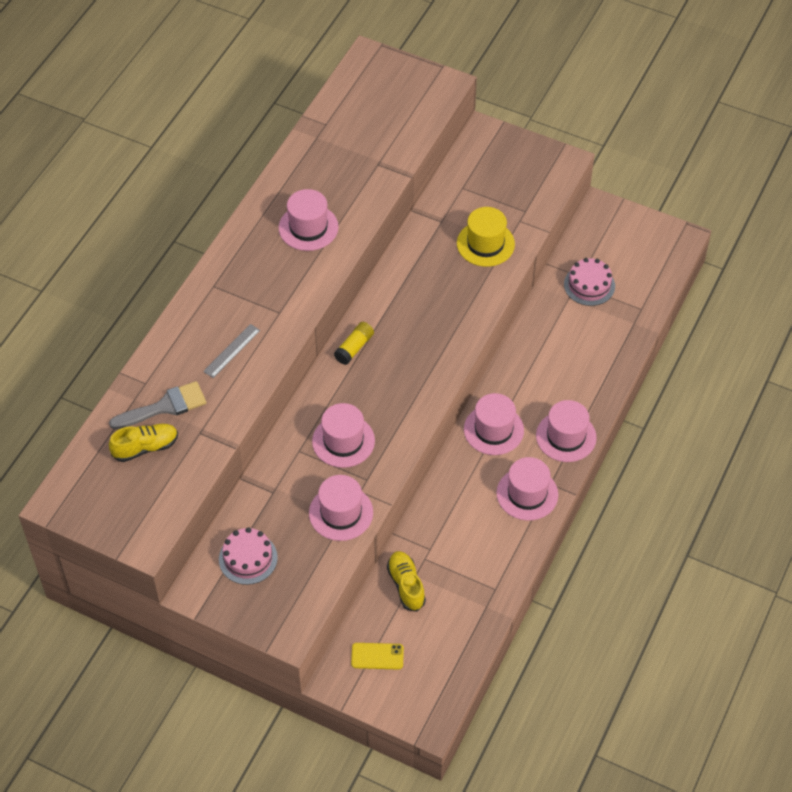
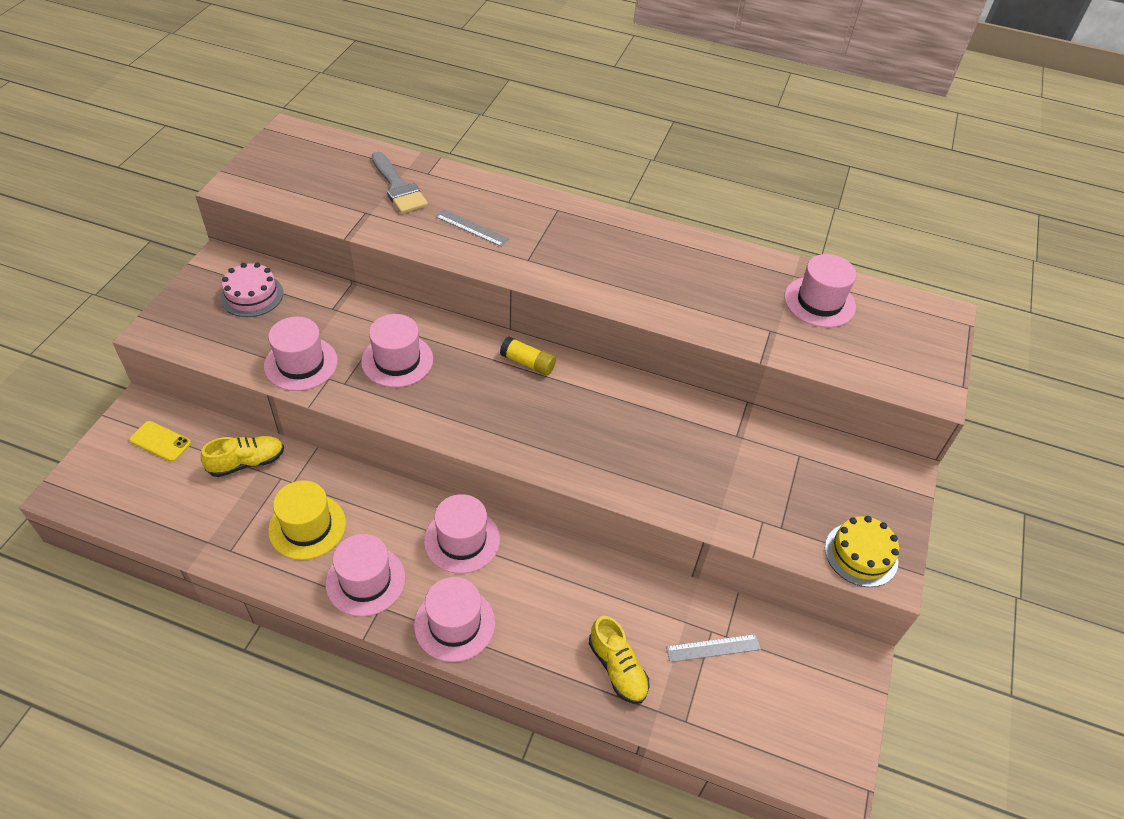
camera: 80 degrees right, 5 degrees down
(145, 447) = (348, 179): yellow shoe -> yellow shoe (617, 668)
(308, 227) = (654, 276): pink hat -> pink hat (819, 302)
(377, 656) = (160, 441): yellow phone -> yellow phone turned 60 degrees counterclockwise
(485, 244) = (712, 484): yellow hat -> yellow hat (307, 526)
(548, 172) = (861, 554): none -> yellow cake
(589, 285) = (713, 648): pink cake -> grey ruler

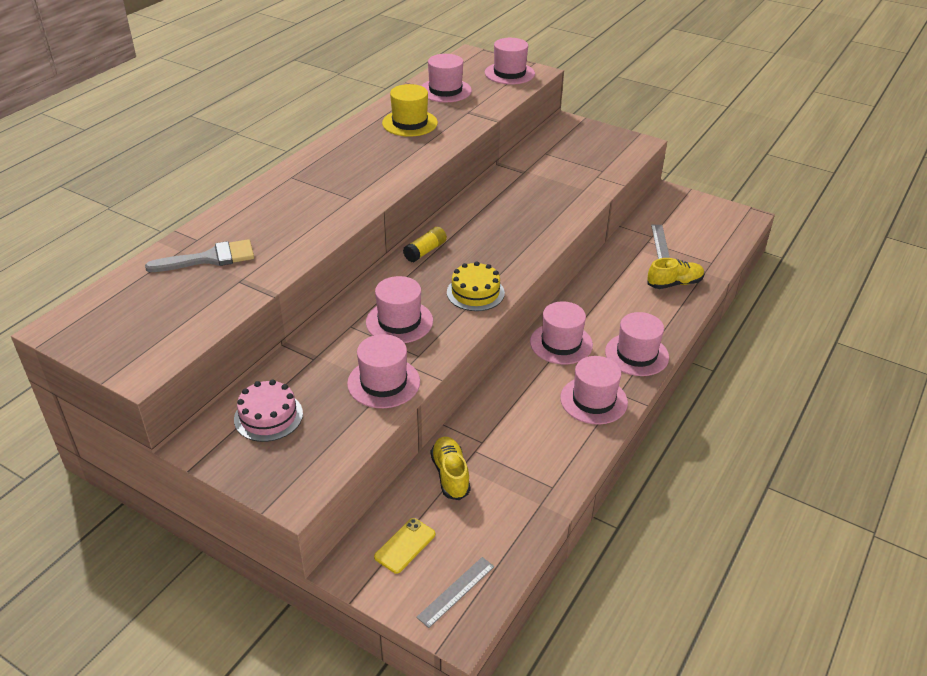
camera: 75 degrees left, 10 degrees down
(307, 526) = (534, 434): yellow hat -> yellow hat (410, 123)
(472, 228) = (294, 222): grey ruler -> grey ruler (456, 591)
(861, 554) = (625, 148): yellow cake -> yellow cake (475, 293)
(910, 361) = (509, 73): none -> pink hat

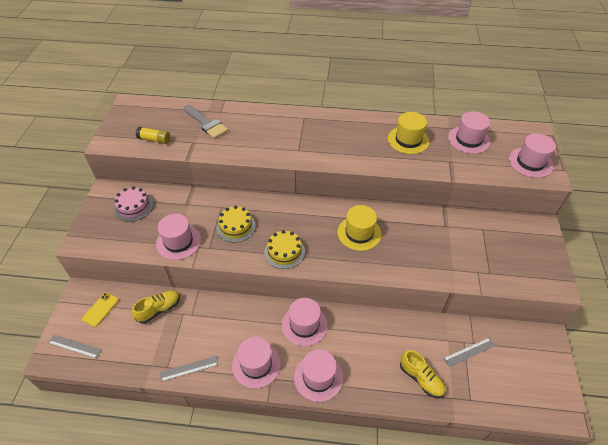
camera: 65 degrees right, 10 degrees up
(399, 321) = (236, 226): pink hat -> yellow cake
(405, 545) = (100, 309): yellow phone -> yellow phone turned 75 degrees counterclockwise
(425, 251) = (312, 211): yellow glue stick -> yellow glue stick (154, 140)
(489, 229) = (359, 233): none -> yellow hat
(566, 465) = (189, 368): none -> grey ruler

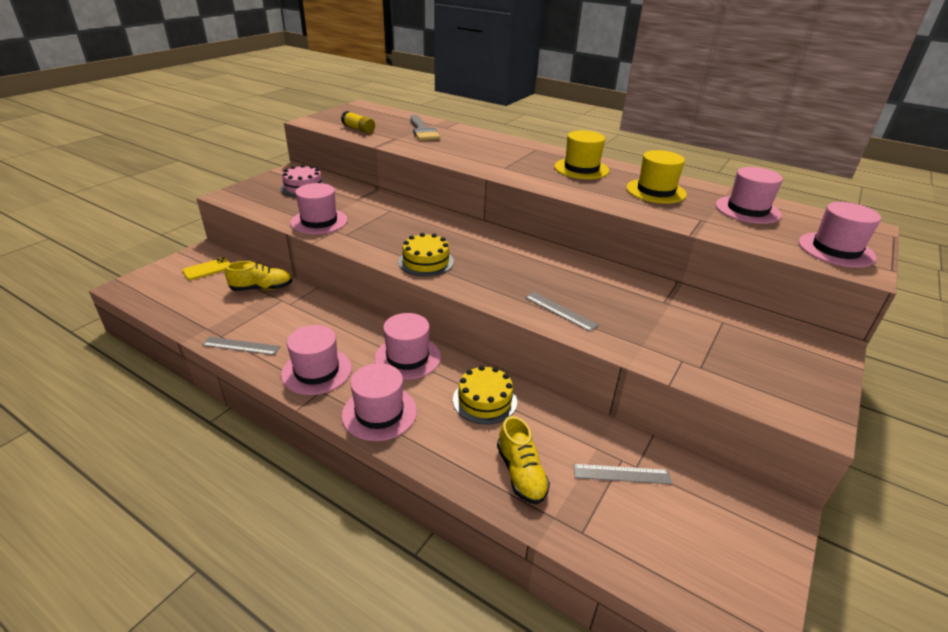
camera: 25 degrees right, 15 degrees down
(74, 346) = (154, 287): grey ruler -> grey ruler (560, 311)
(236, 226) = (391, 228): yellow cake -> yellow cake (485, 400)
(359, 233) = (535, 274): yellow hat -> yellow hat (581, 168)

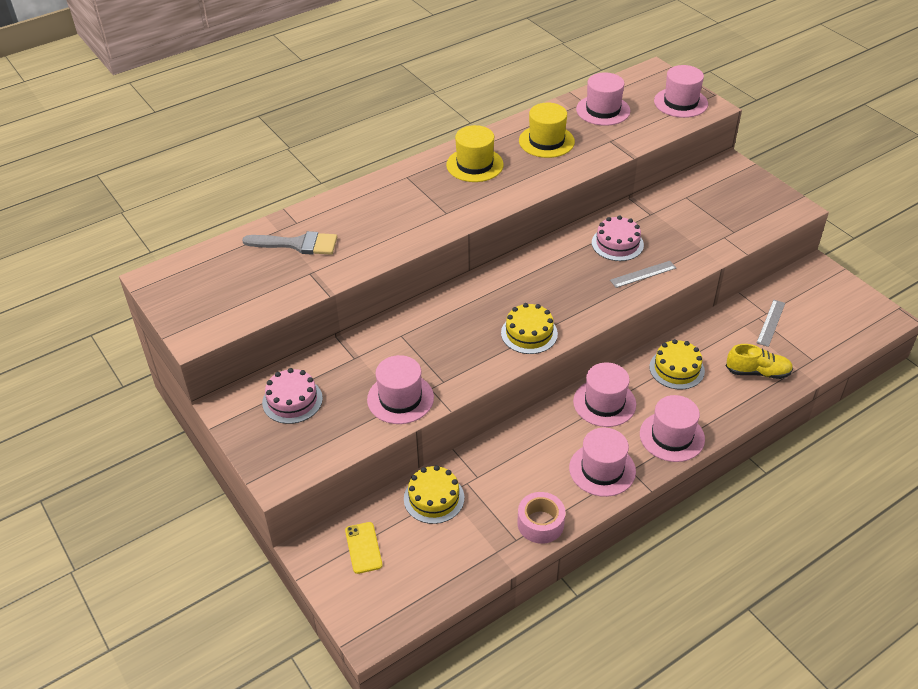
camera: 65 degrees left, 10 degrees up
(241, 346) = (540, 523): grey ruler -> pink tape
(262, 288) = (434, 498): yellow shoe -> yellow cake
(358, 129) = (256, 297): yellow glue stick -> none
(594, 288) = (617, 244): none -> pink cake

